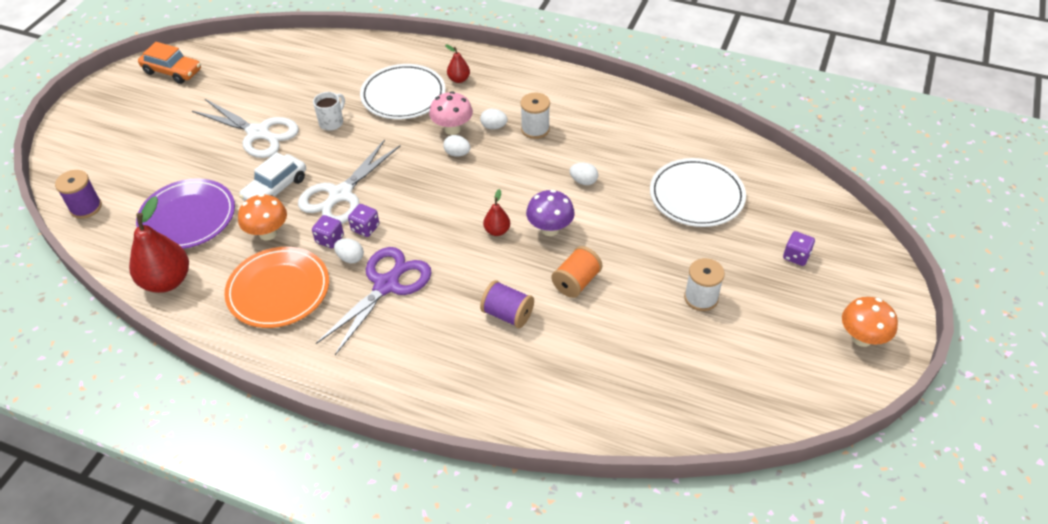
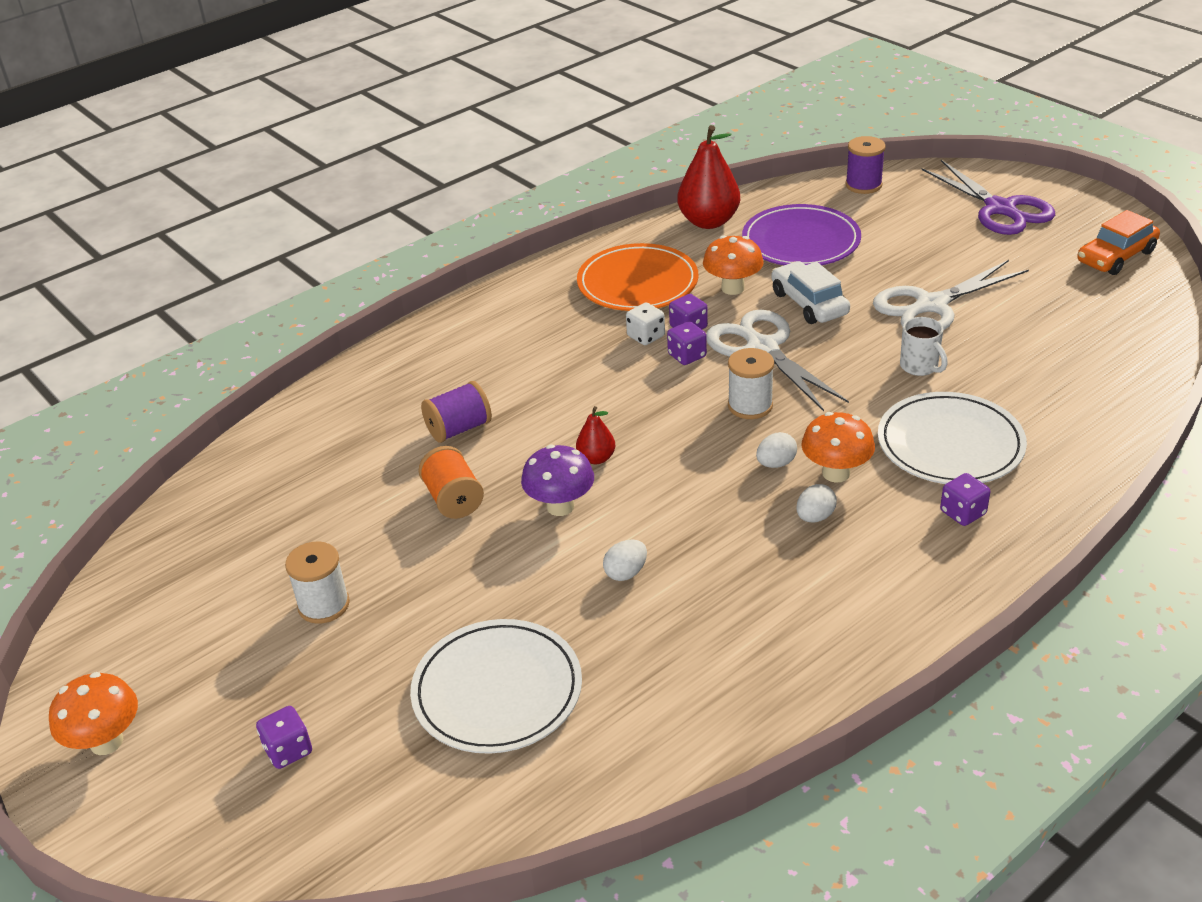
camera: 120 degrees right, 10 degrees down
(350, 258) = (646, 336): white egg -> white dice
(387, 285) = (582, 353): purple scissors -> purple scissors (1001, 209)
(452, 129) = (836, 473): pink mushroom -> orange mushroom
(459, 79) = (963, 513): red pear -> purple dice
(535, 129) = (780, 560): white spool -> white spool (750, 406)

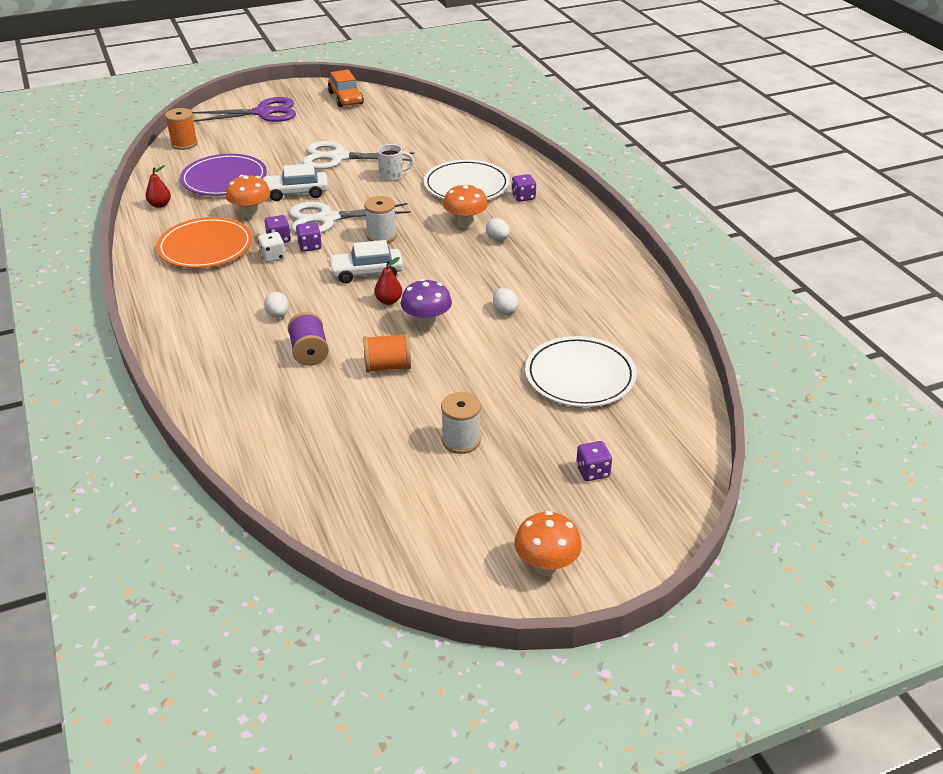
camera: 75 degrees left, 0 degrees up
(652, 420) = (366, 273): none -> white car
(709, 221) = (160, 205): red pear -> red pear, size x0.51
(776, 463) = (443, 240): white egg -> white egg (278, 315)
(863, 185) = (184, 144): purple spool -> orange spool
(931, 306) = (338, 158): white scissors -> white scissors turned 105 degrees clockwise

